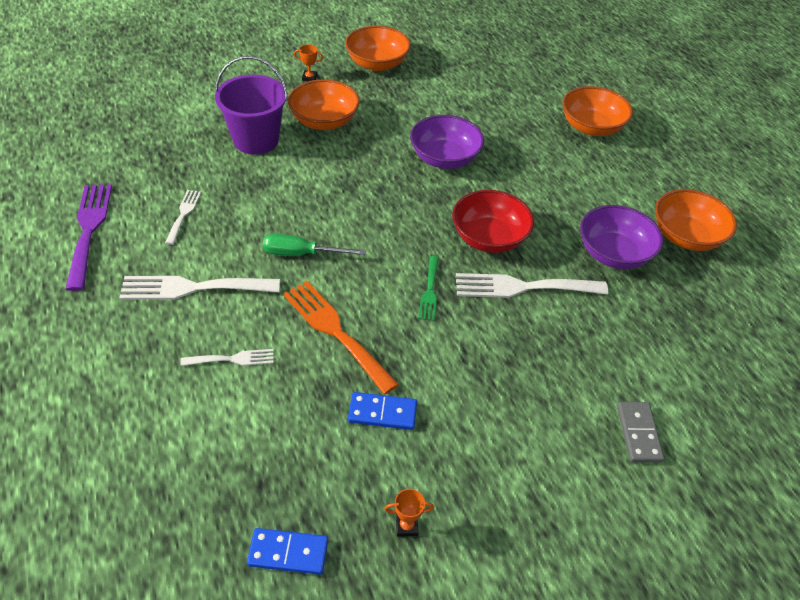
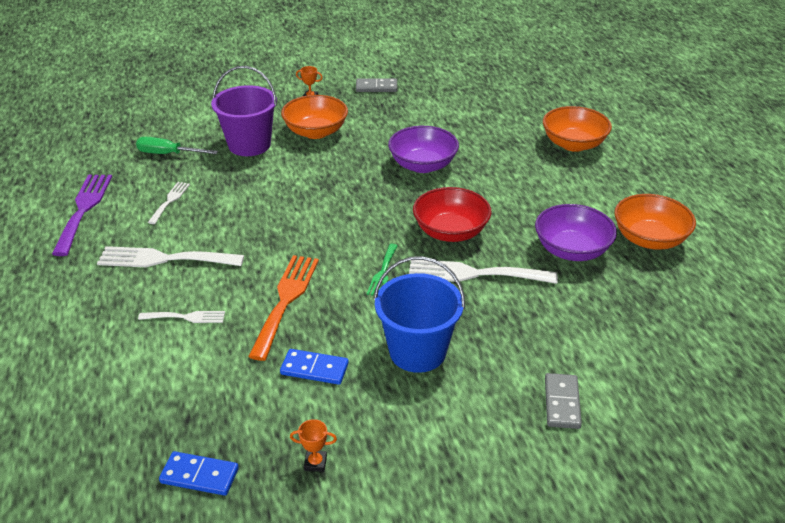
camera: 10 degrees right, 10 degrees down
(301, 254) = (269, 237): green screwdriver -> green screwdriver (168, 154)
(335, 331) = (286, 300): orange fork -> orange fork turned 45 degrees clockwise
(377, 64) = (376, 87): orange bowl -> grey domino
(484, 384) = (417, 351): none -> blue bucket

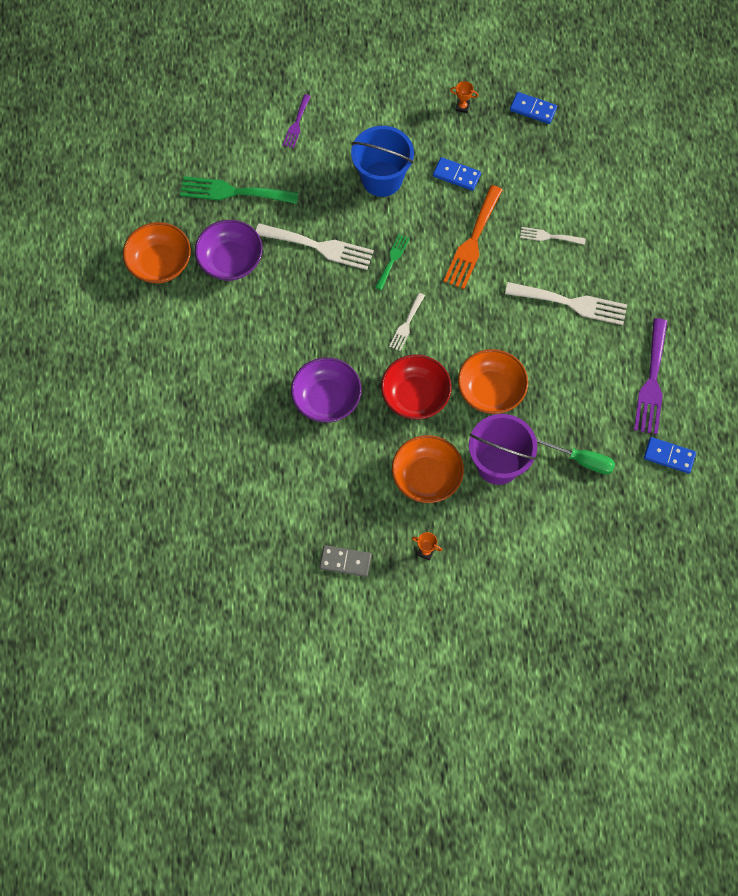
camera: 170 degrees left, 30 degrees up
(80, 164) = (669, 456): none -> blue domino
(170, 201) = (573, 382): white fork -> white fork (406, 324)
(450, 232) = (325, 299): red bowl -> red bowl (415, 396)
(562, 403) = (296, 124): grey domino -> purple fork
(573, 144) = (164, 410): orange bowl -> orange bowl (490, 390)
(606, 313) = (233, 192): none -> green fork

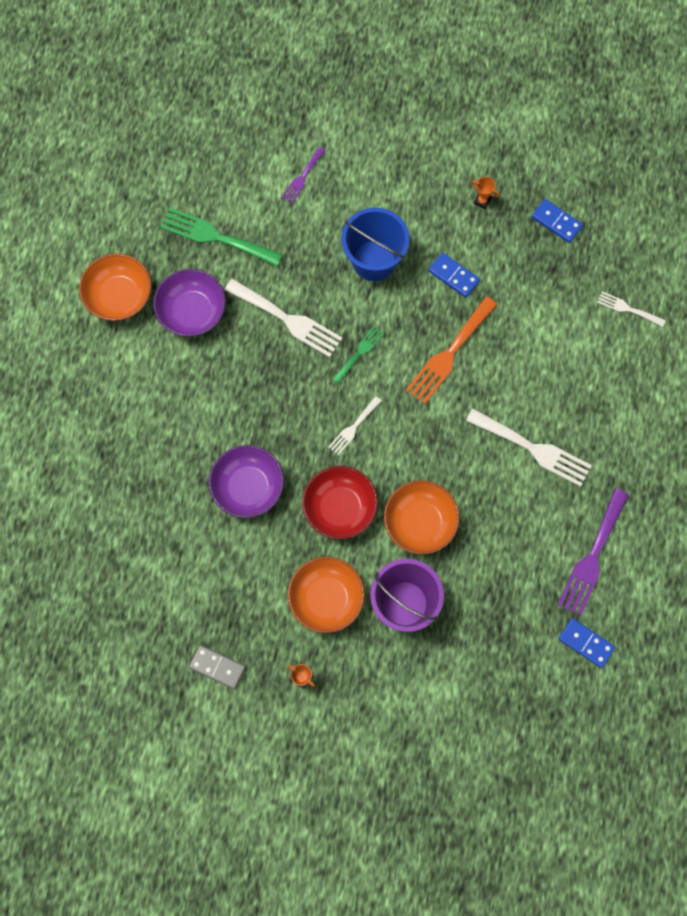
camera: 15 degrees right, 5 degrees up
(549, 236) = (531, 368): white fork -> white fork (627, 309)
(581, 460) = (492, 623): green screwdriver -> none

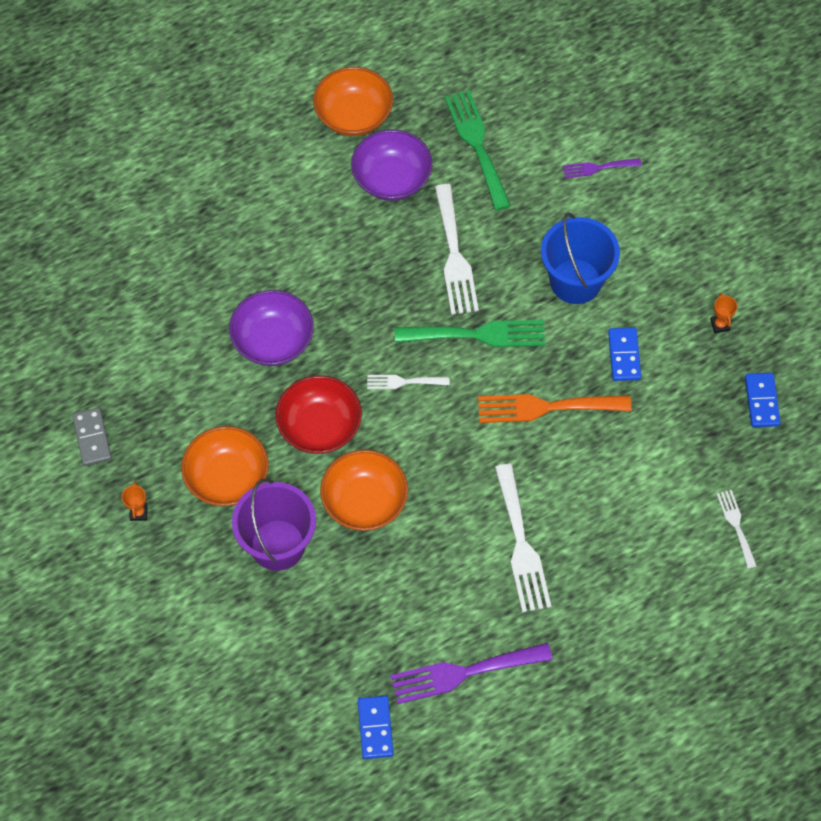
camera: 50 degrees right, 10 degrees down
(359, 352) = (478, 334): green fork -> green fork, size x1.84

